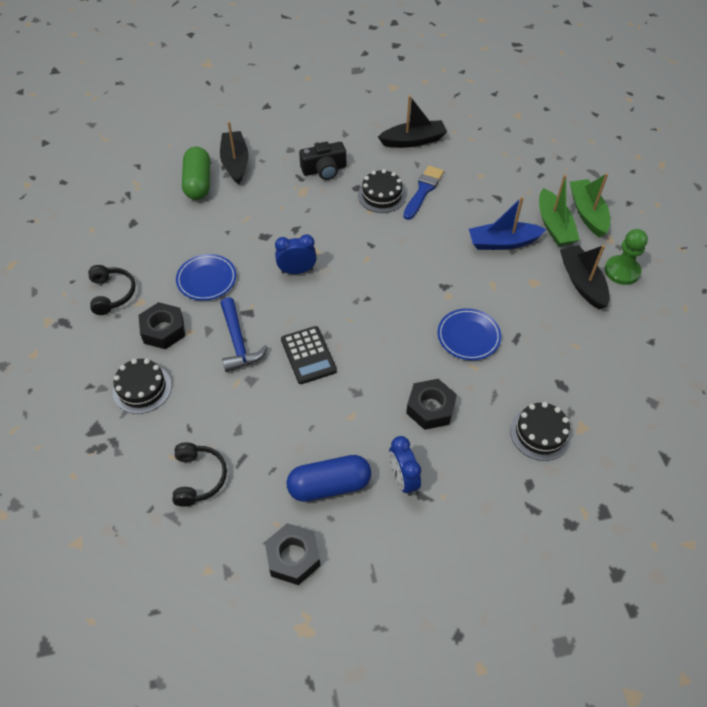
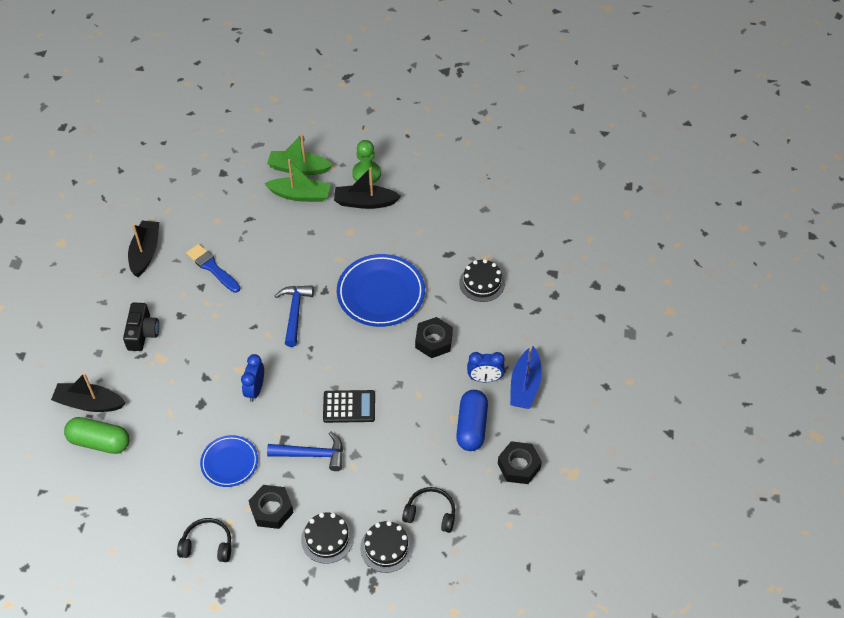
camera: 70 degrees left, 0 degrees up
(381, 195) = (200, 299): black cake -> black cake (386, 547)
(404, 271) = (295, 312): none -> blue hammer
(468, 336) = (381, 293): blue plate -> blue plate, size x1.68
(502, 242) = (300, 235): blue boat -> blue boat (525, 385)

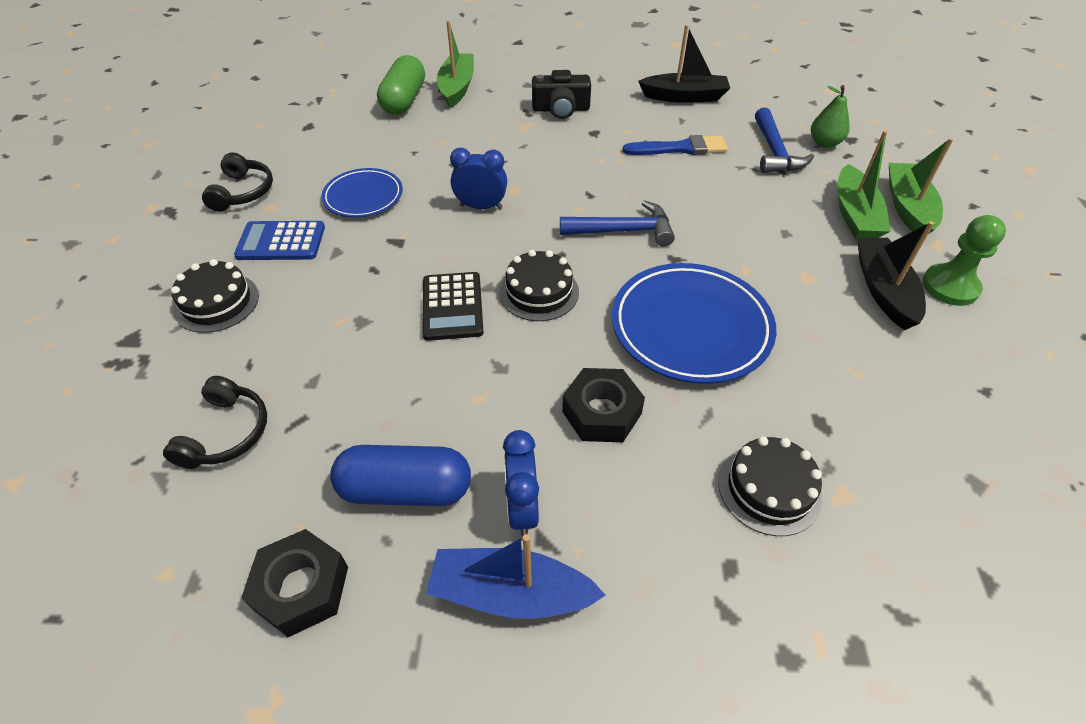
camera: 85 degrees right, 5 degrees down
(89, 403) = (457, 87): black boat -> green boat
(212, 267) = (680, 148): blue brush -> blue brush turned 45 degrees clockwise
(224, 188) = (824, 143): none -> green pear
(271, 510) = (281, 242): black nut -> blue calculator
(312, 454) = (367, 273): blue hammer -> blue hammer (775, 152)
(386, 547) = (178, 375): black cake -> black cake (539, 292)

